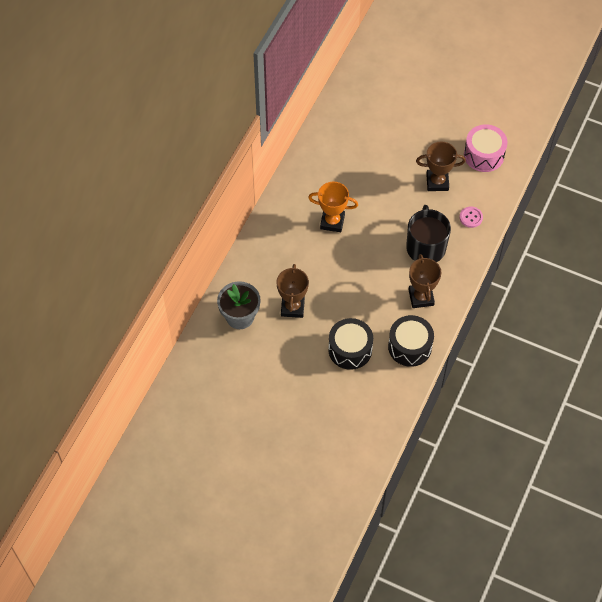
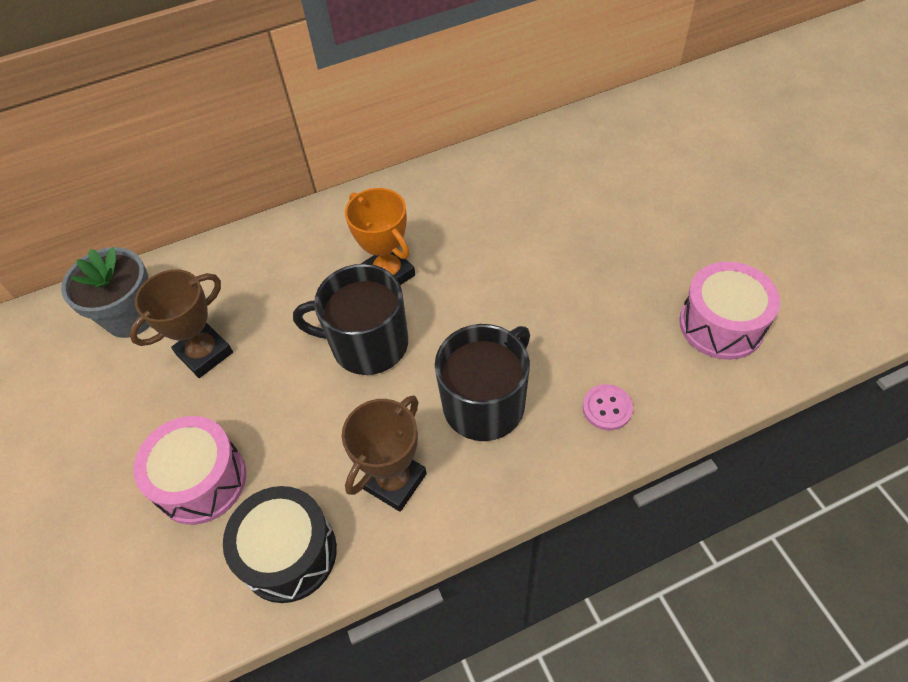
camera: 45 degrees right, 5 degrees down
(350, 349) = (201, 481): black drum -> pink drum
(356, 256) = (367, 344): none -> black mug
(437, 182) = (602, 317): brown trophy -> none

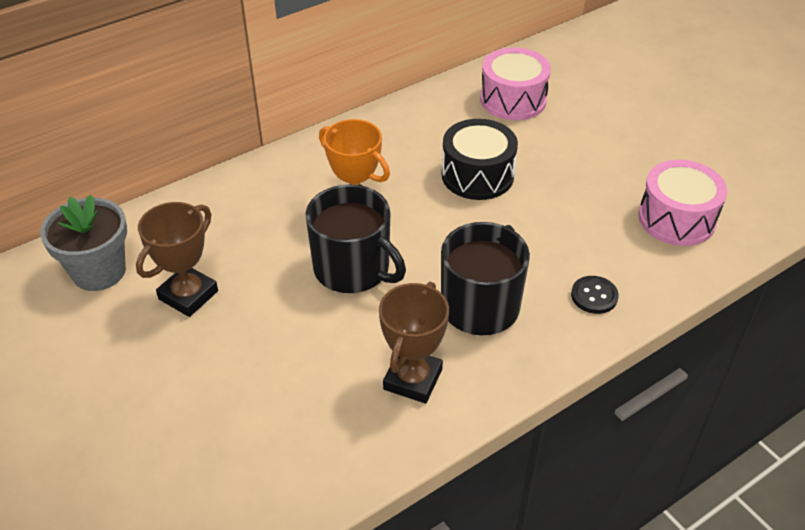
camera: 15 degrees left, 10 degrees down
(201, 481) = (218, 404): pink drum -> pink drum (513, 100)
(288, 553) = (326, 453): black drum -> black drum (477, 175)
(367, 344) = (353, 269): black mug -> black mug turned 135 degrees counterclockwise
(607, 408) = (594, 296): pink button -> black button

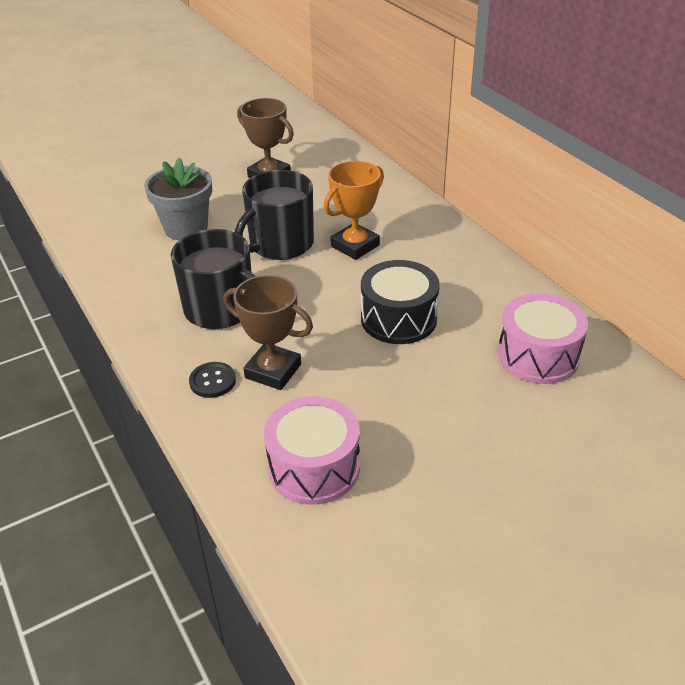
camera: 95 degrees right, 5 degrees down
(99, 271) = (300, 142): grey flower pot -> grey flower pot (186, 228)
(413, 379) = (155, 270): brown trophy -> brown trophy (273, 371)

